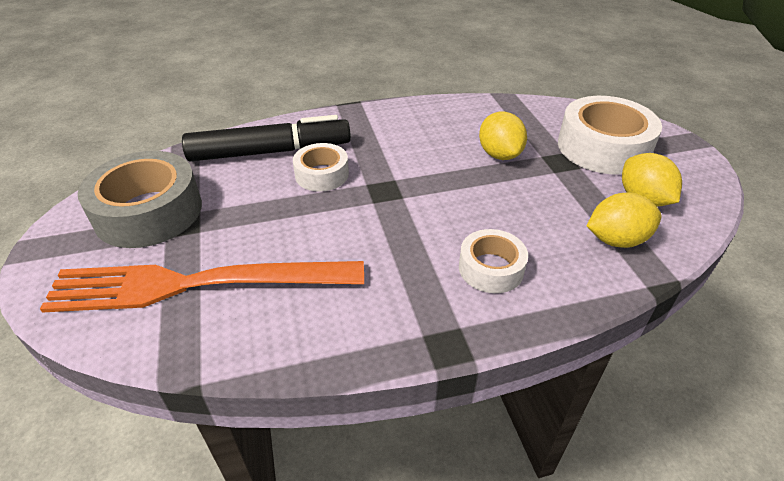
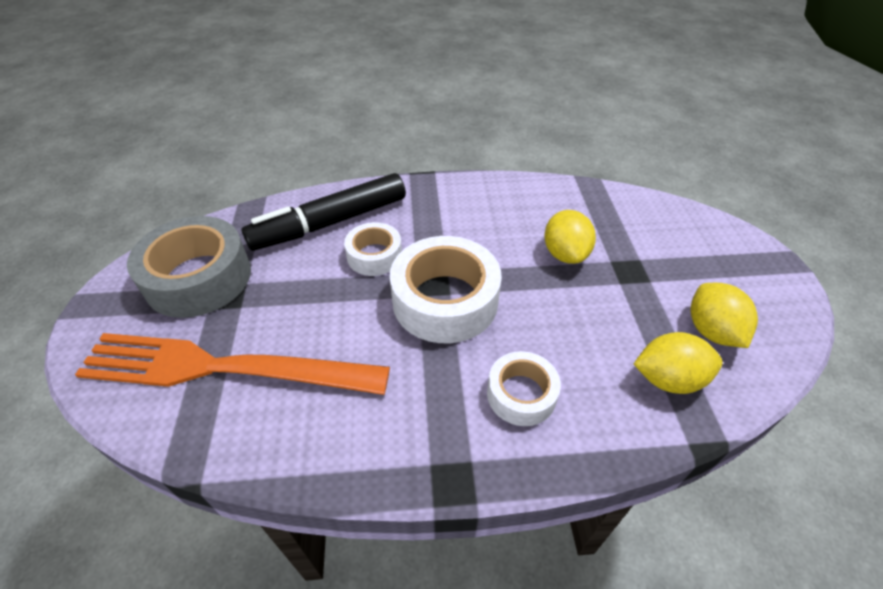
camera: 10 degrees right, 5 degrees up
(270, 152) = (330, 222): black marker -> black marker turned 150 degrees clockwise
(603, 147) = (682, 258): white tape -> white tape (445, 300)

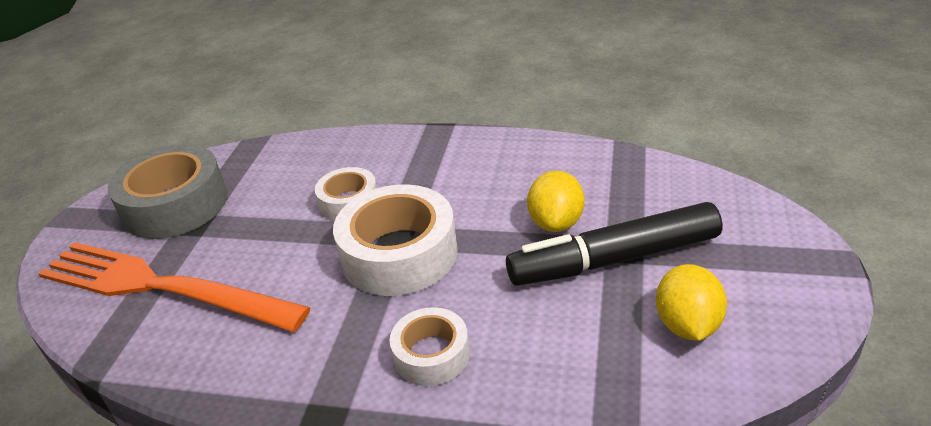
camera: 20 degrees right, 10 degrees down
(330, 222) = (320, 166): black marker -> black marker (614, 259)
(668, 379) = (604, 366): yellow lemon -> none

